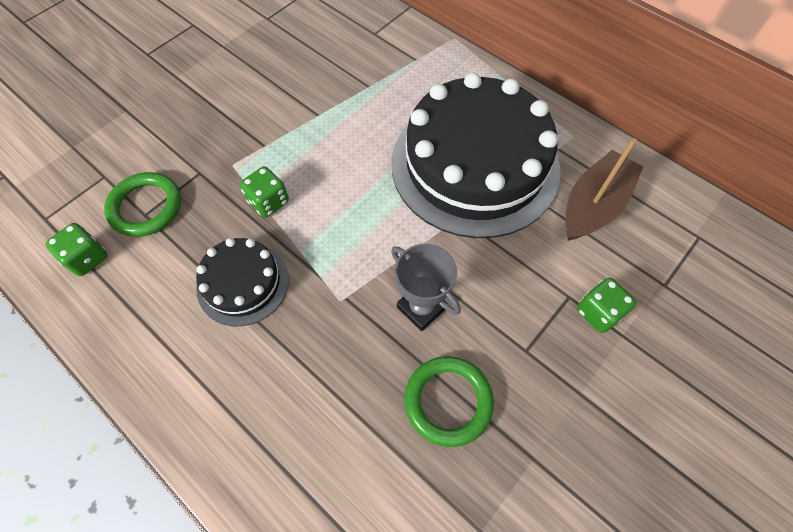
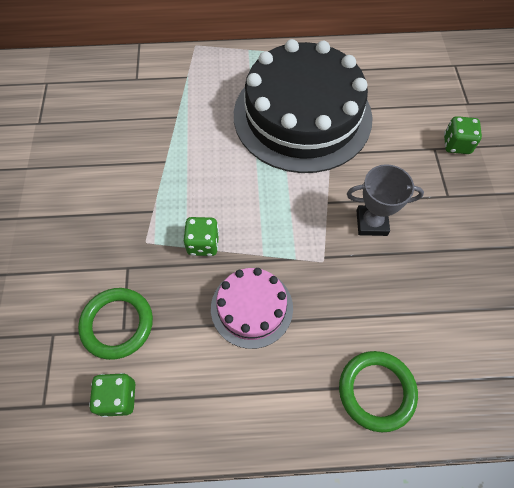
camera: 45 degrees left, 0 degrees up
(243, 283) = (252, 307): black cake -> pink cake
(448, 401) = (444, 259): green ring -> green ring (376, 391)
(593, 205) = (390, 88): brown boat -> none

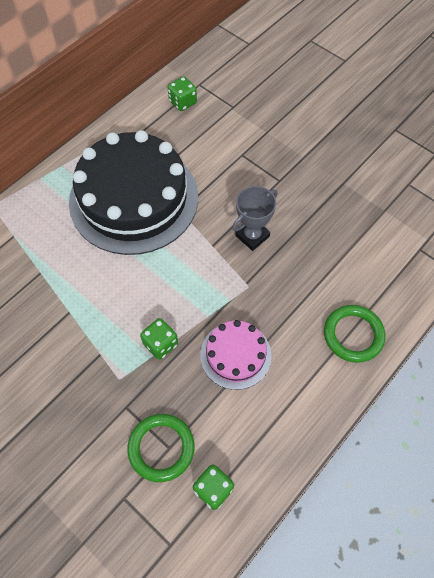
camera: 45 degrees left, 0 degrees up
(456, 144) = (252, 141): green dice -> green dice (183, 102)

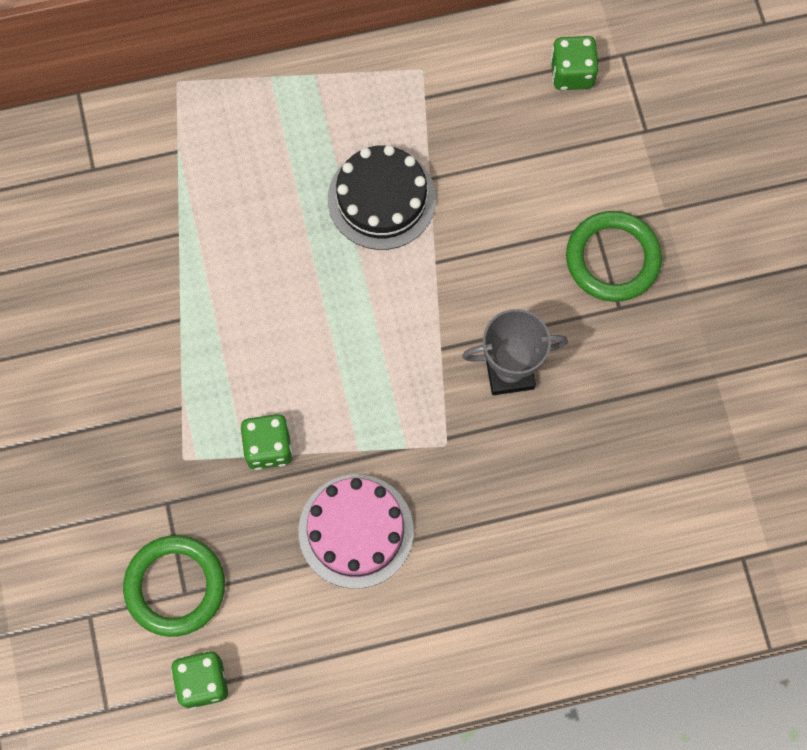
camera: 35 degrees right, 10 degrees up
(134, 199) = (381, 199): black cake -> black cake, size x0.48
(353, 335) = (537, 614): green ring -> green ring (612, 259)

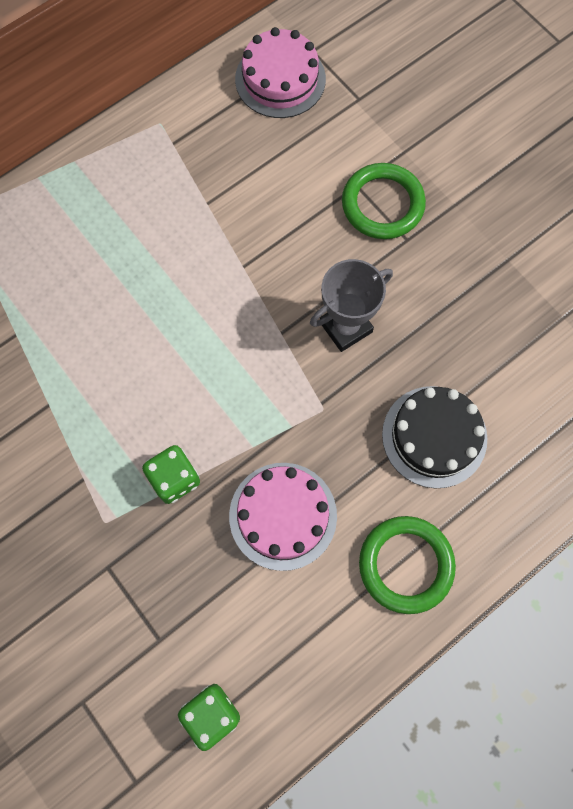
camera: 25 degrees left, 0 degrees up
(175, 586) = (148, 638): green ring -> green ring (406, 565)
(381, 199) = (175, 235): black cake -> black cake (434, 436)
(572, 73) = (280, 79): green dice -> pink cake

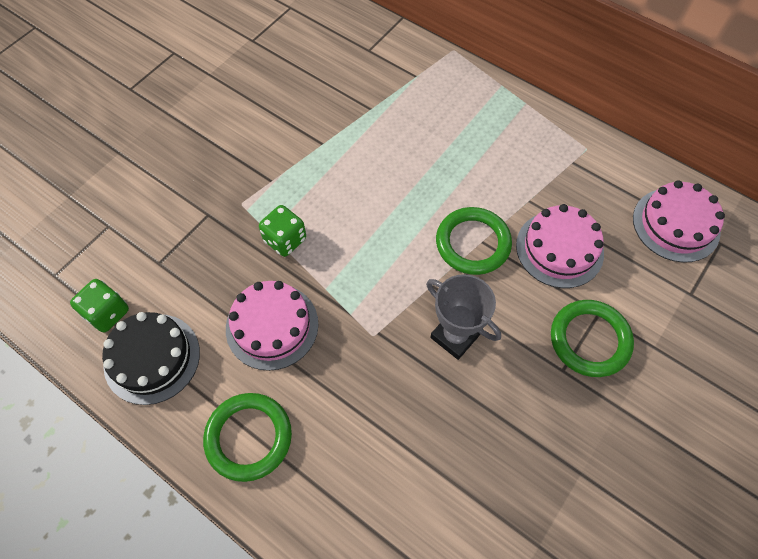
camera: 75 degrees right, 10 degrees down
(242, 276) = (472, 243): none -> green ring
(275, 194) = (559, 249): none -> pink cake
(434, 436) = (373, 437): black cake -> black cake (152, 358)

